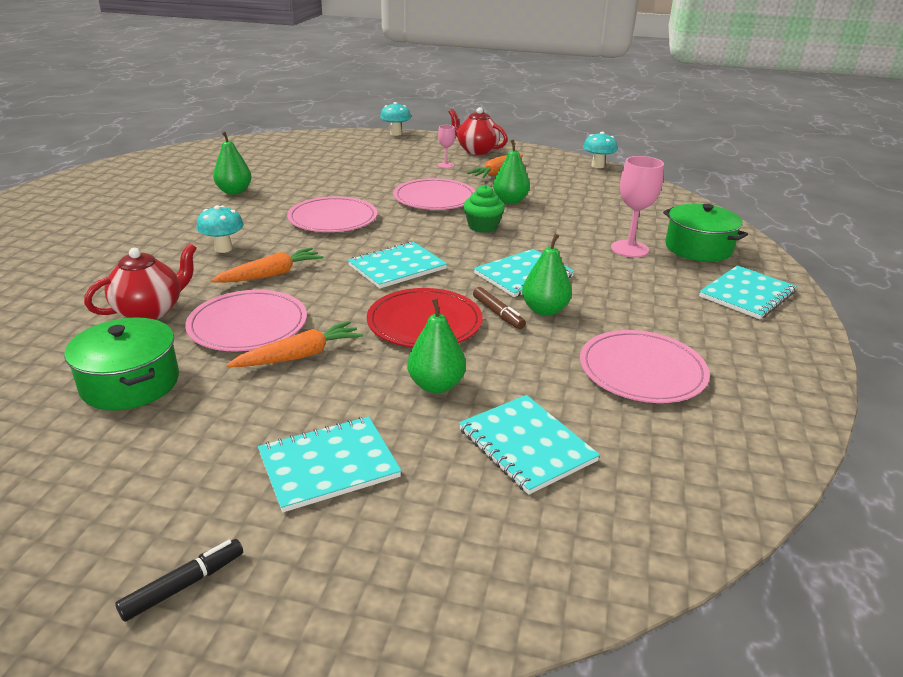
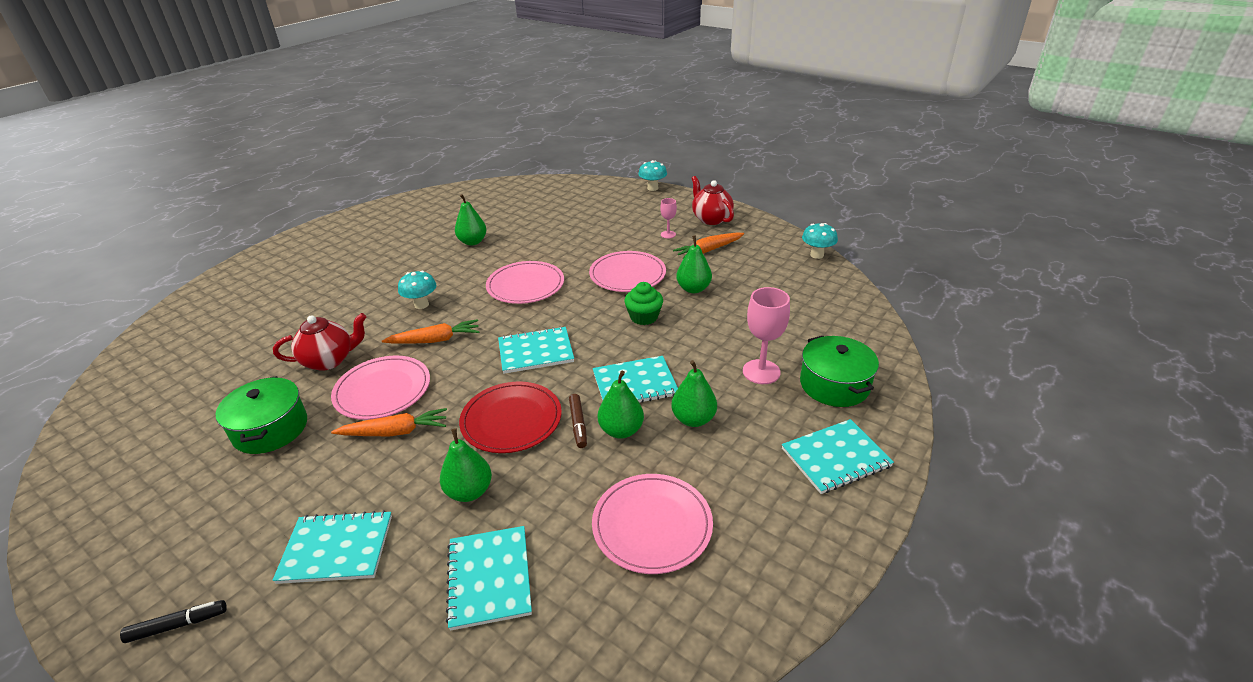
camera: 25 degrees right, 5 degrees up
(603, 290) = (693, 419): none -> green pear

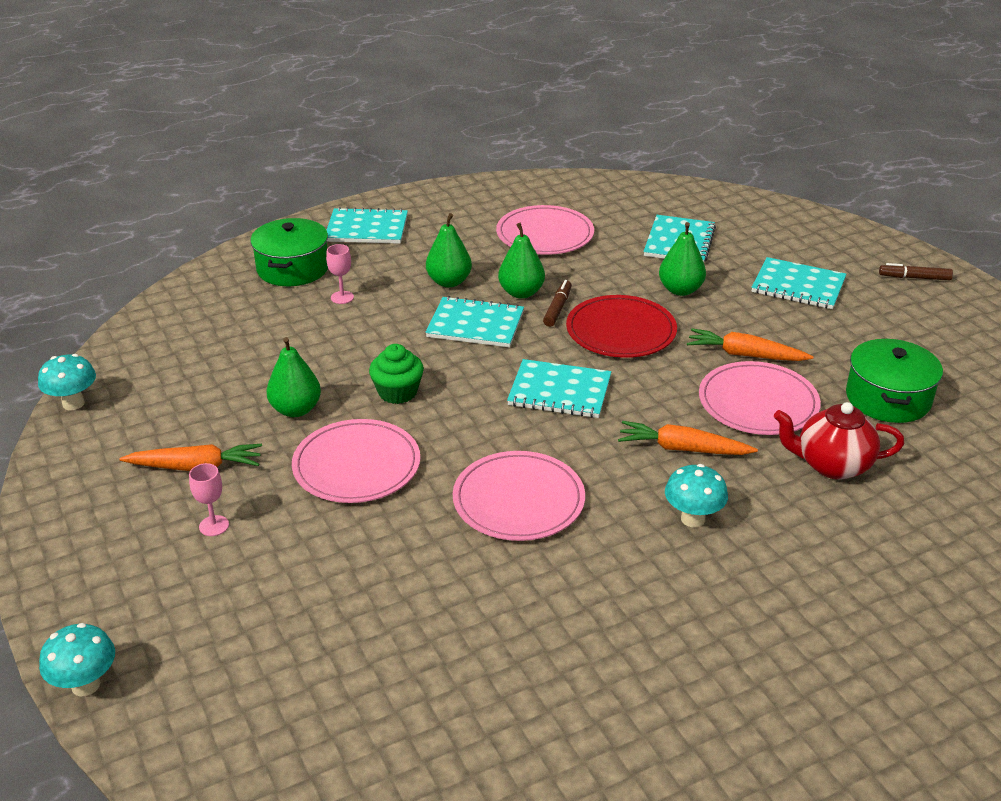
camera: 155 degrees left, 0 degrees up
(178, 625) = (914, 278): black marker -> brown marker
(472, 242) = (563, 649): green pear -> none
(711, 219) = (103, 536): red teapot -> none
(761, 372) = (342, 297): pink goblet -> pink goblet, size x0.55

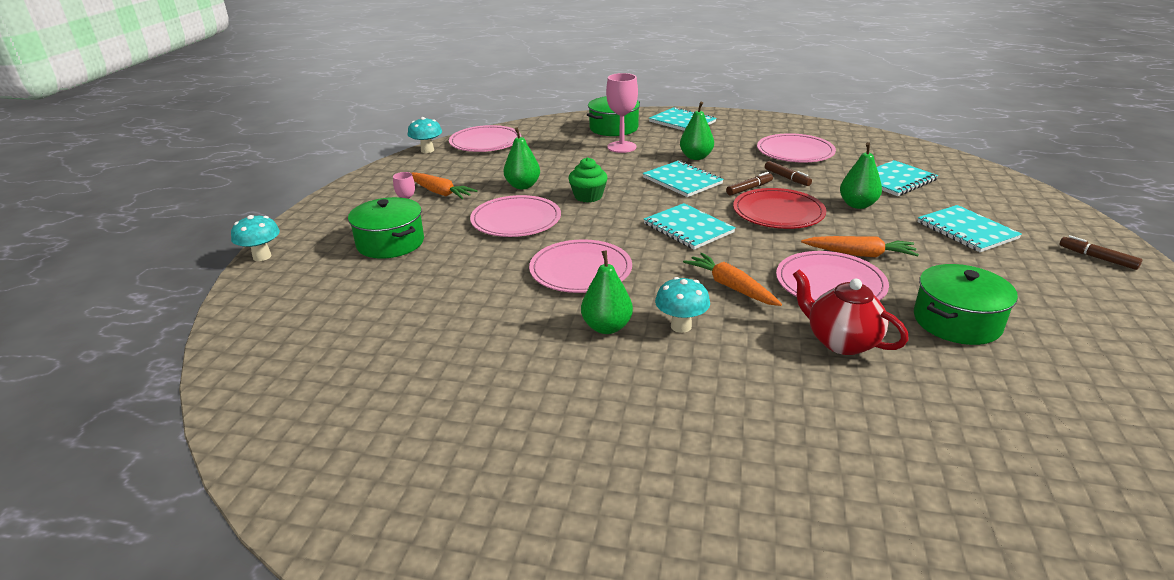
camera: 40 degrees right, 5 degrees down
(143, 356) = (485, 142): none -> pink plate
(242, 574) = (390, 243): none -> green pot
(342, 297) = (621, 147): pink goblet -> pink goblet, size x1.82
(521, 293) = (735, 174): green pear -> green pear (607, 327)
(578, 277) = (787, 178): none -> brown marker
(745, 355) = (859, 254): orange carrot -> orange carrot turned 135 degrees clockwise

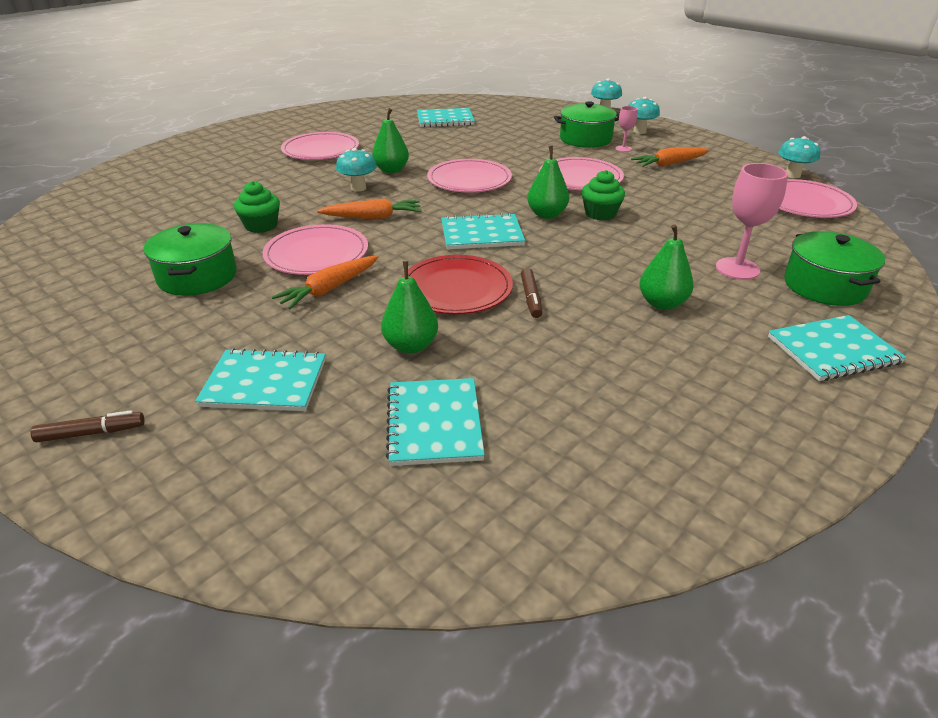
camera: 120 degrees right, 5 degrees up
(341, 221) = (639, 131): none -> turquoise mushroom
(522, 186) = (654, 194): green pear -> green pear (547, 215)
(682, 181) = (593, 269): turquoise notebook -> turquoise notebook (445, 119)
(787, 178) = (534, 337): brown marker -> none
(795, 152) = (620, 392): pink plate -> pink plate (320, 150)
(841, 341) = (261, 226): red teapot -> green cupcake

